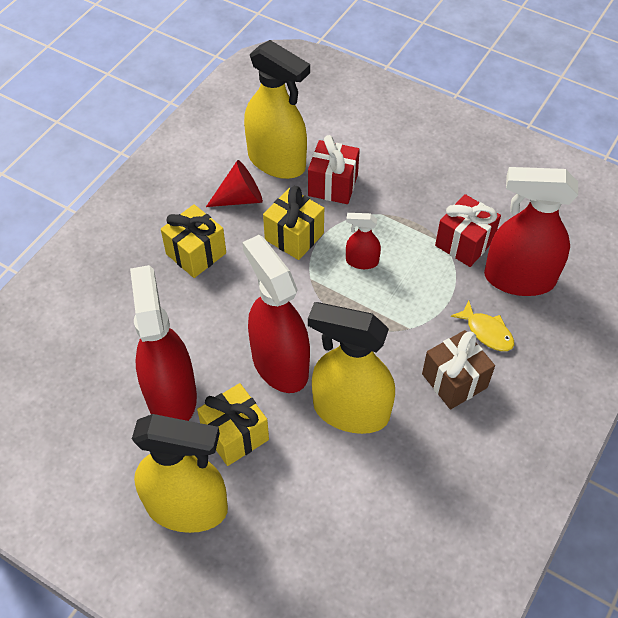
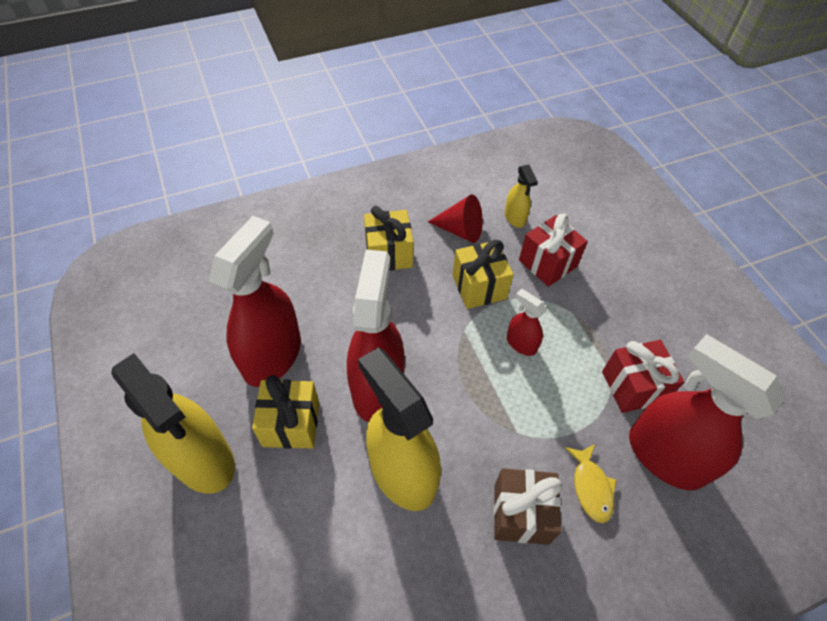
camera: 35 degrees right, 0 degrees up
(277, 161) = (515, 218): yellow spray bottle -> yellow spray bottle, size x0.47

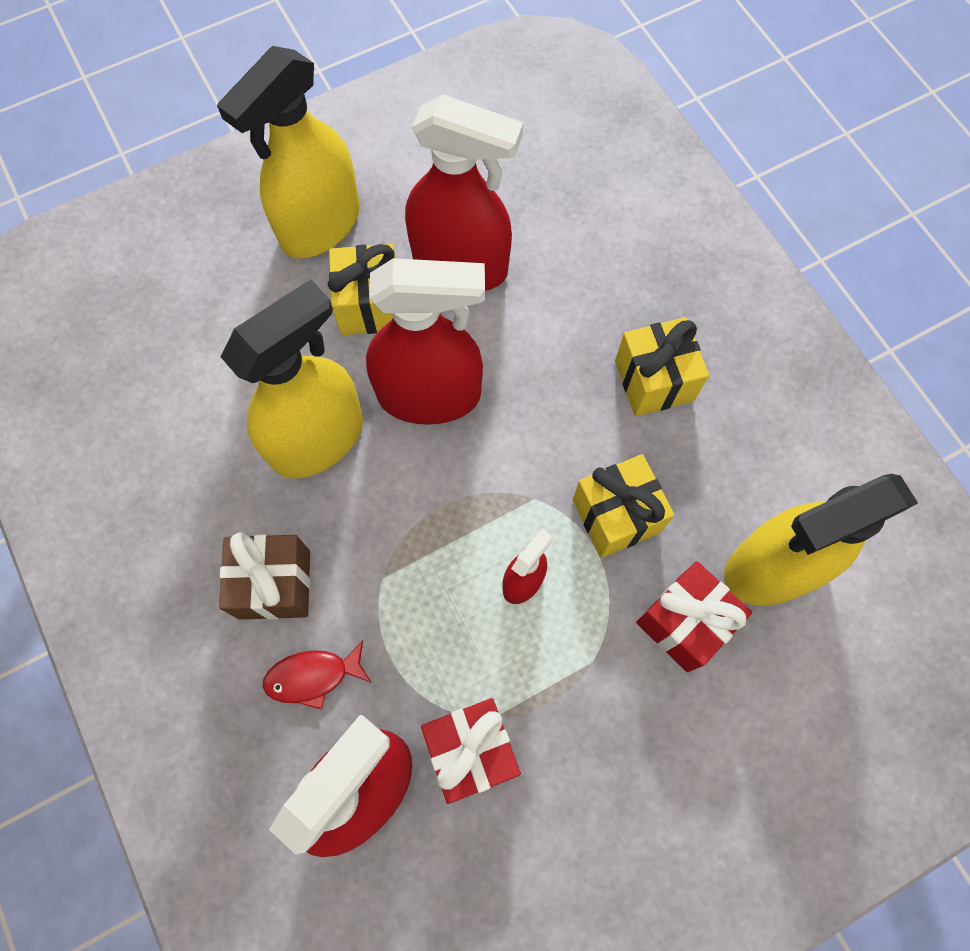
camera: 85 degrees right, 15 degrees up
(460, 230) = (724, 480): red cone -> none
(515, 218) = (772, 567): yellow spray bottle -> yellow spray bottle, size x2.13
(591, 487) = (313, 676): yellow fish -> red fish

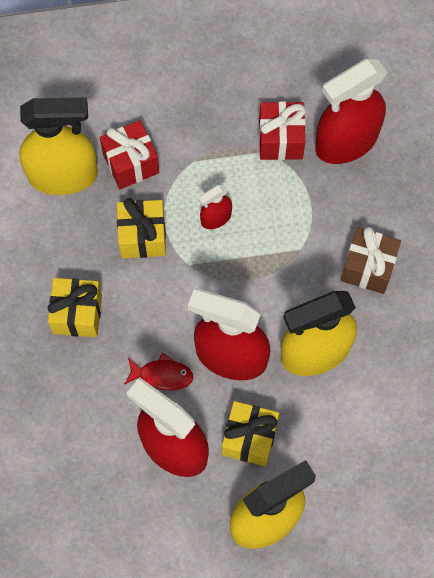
camera: 160 degrees left, 0 degrees up
(313, 676) = (359, 207): red fish -> red fish (162, 375)

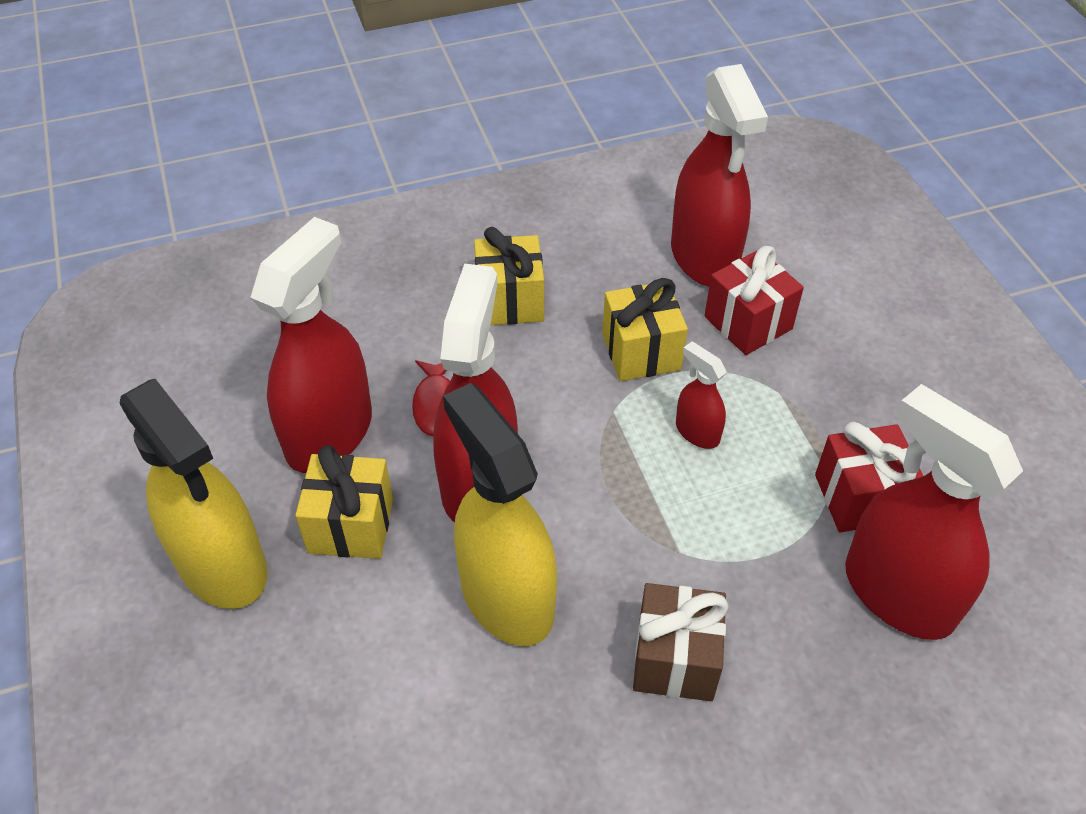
camera: 80 degrees right, 20 degrees down
(63, 175) = (704, 257): yellow spray bottle -> red spray bottle

